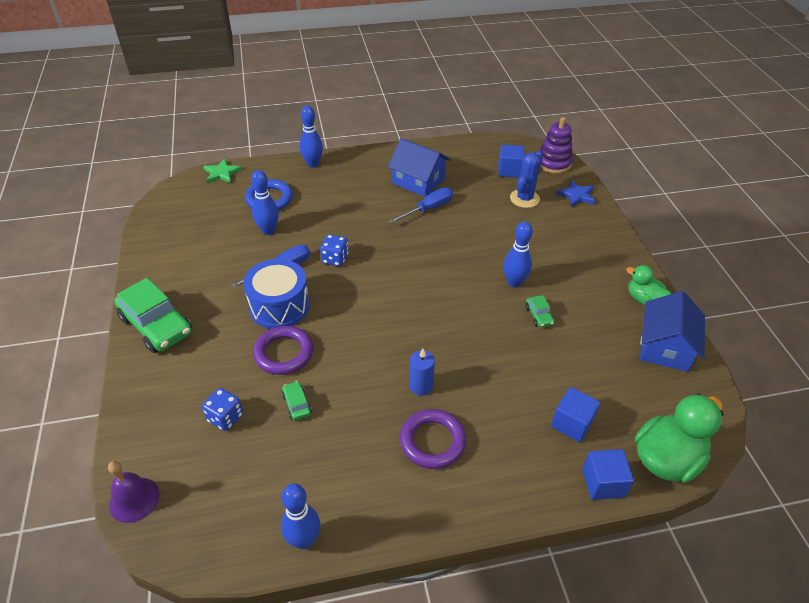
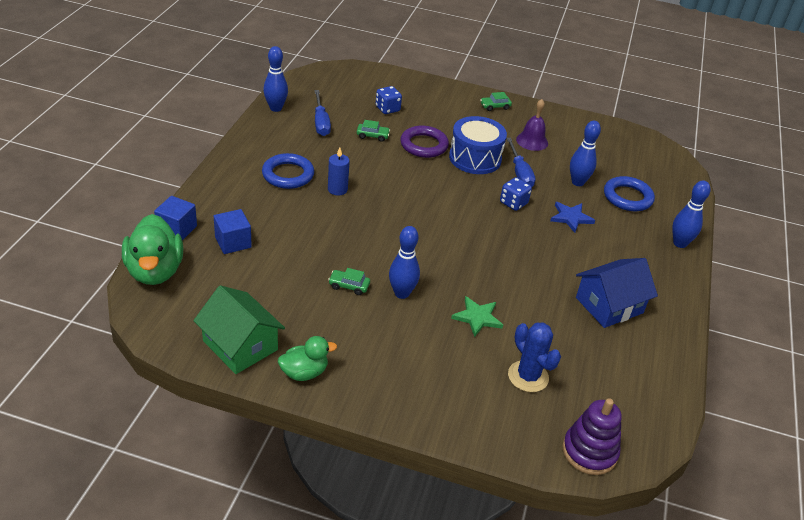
camera: 115 degrees right, 5 degrees down
(134, 499) = (358, 70): purple bell -> purple bell (532, 141)
(156, 325) = (495, 106): green car -> green car, size x0.44
(222, 173) = (687, 184): green star -> green star (477, 317)
(428, 209) = (553, 290): blue screwdriver -> blue screwdriver (321, 122)
(432, 441) = (288, 175): purple ring -> blue ring
(509, 170) = (594, 396): blue cube -> none
(577, 195) = (506, 431): blue star -> blue star (571, 218)
(665, 347) = (240, 345): blue house -> green house

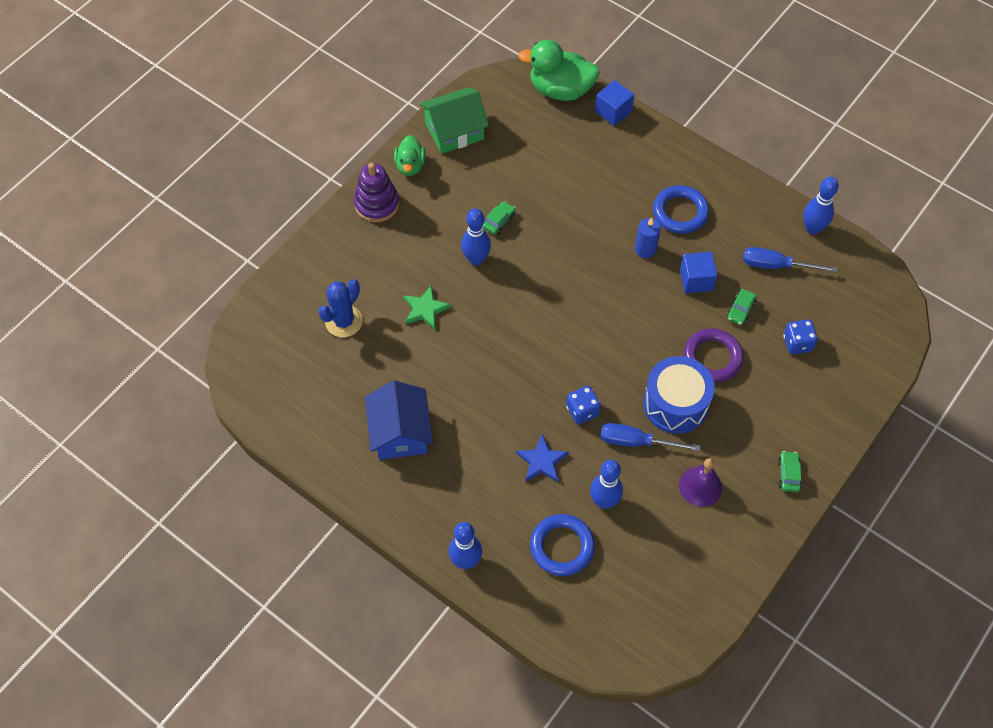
camera: 115 degrees right, 20 degrees up
(233, 242) = (584, 148): blue cube -> blue cube (696, 280)
(528, 376) = (344, 321): blue cactus -> blue cactus turned 45 degrees counterclockwise
(589, 452) = (253, 333): purple stacking toy -> purple stacking toy (377, 204)

